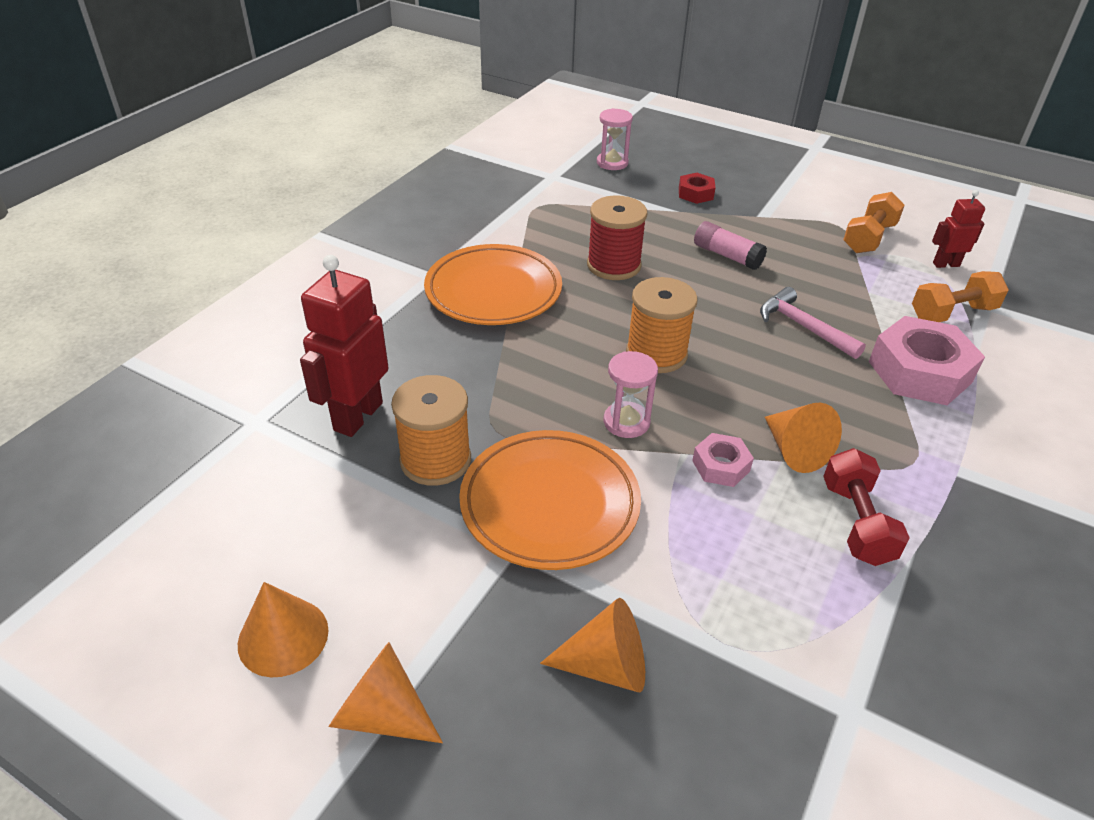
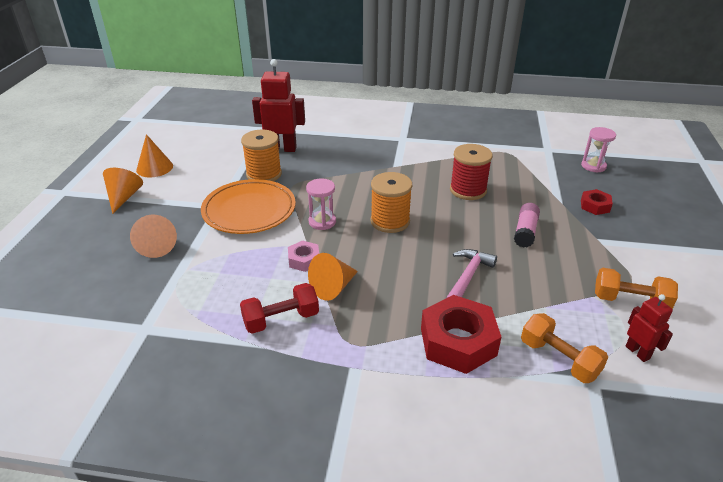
camera: 70 degrees right, 5 degrees down
(493, 291) = (405, 158): orange plate -> none
(919, 372) = (458, 341): pink nut -> red nut

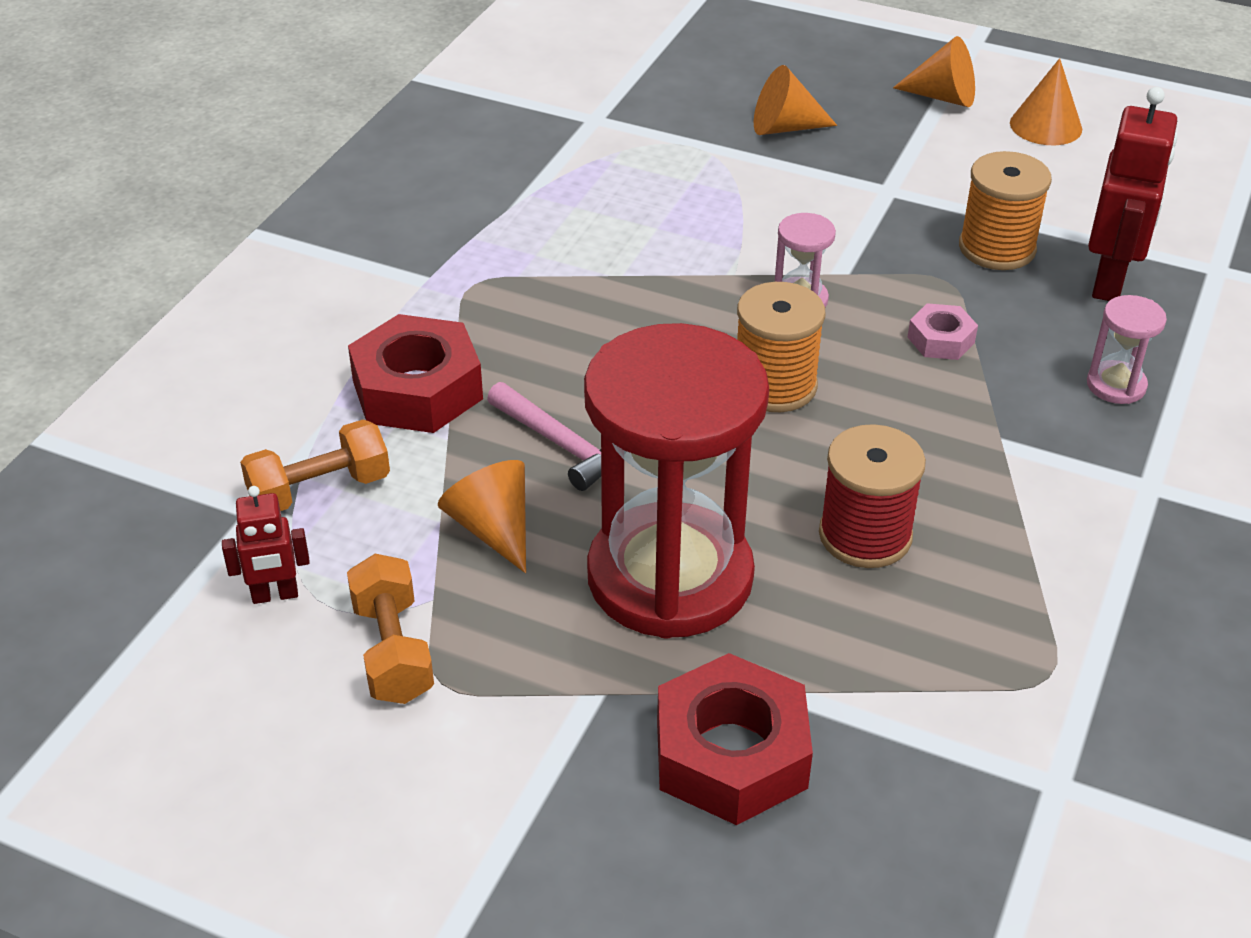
camera: 105 degrees right, 5 degrees up
(249, 211) = (863, 221): orange plate -> none
(281, 319) = (555, 228): red dumbbell -> none
(304, 260) = (690, 265): pink nut -> pink nut (940, 340)
(333, 287) = (606, 286): orange cone -> orange cone (493, 529)
(525, 232) = (670, 577): pink glue stick -> red hourglass
(593, 166) = (936, 854): pink hourglass -> pink hourglass (1116, 385)
(595, 206) = (731, 754): red nut -> red nut, size x1.96
(630, 300) = (393, 650): orange dumbbell -> orange dumbbell turned 45 degrees counterclockwise

